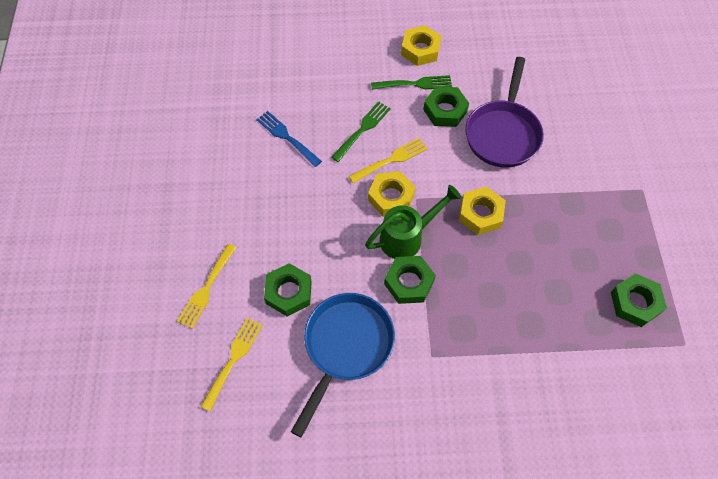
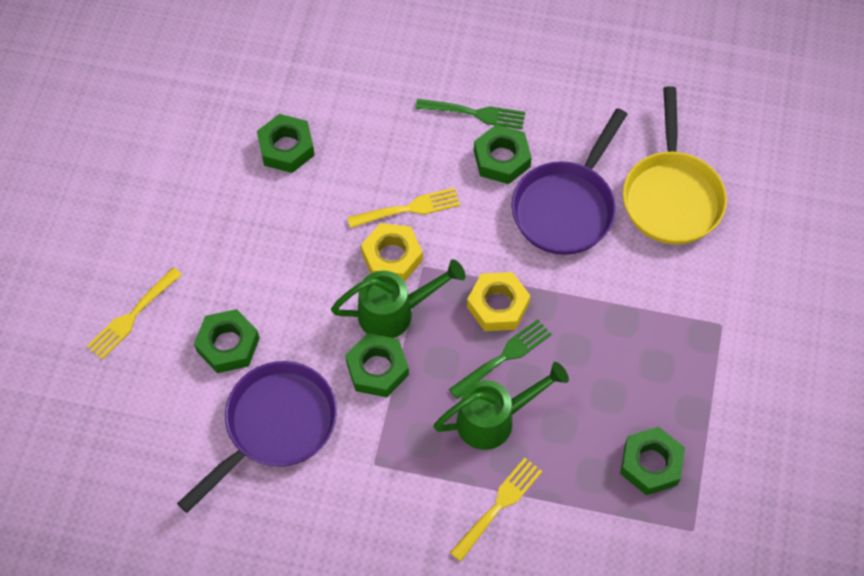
camera: 15 degrees right, 0 degrees up
(233, 359) = (139, 407): yellow fork -> yellow fork (498, 506)
(287, 137) = (286, 148): blue fork -> green nut
(346, 346) = (275, 426): blue pan -> purple pan
(362, 129) = (386, 160): green fork -> green fork (503, 357)
(420, 50) = (499, 67): yellow nut -> none
(510, 298) = (495, 419): none -> green watering can
(572, 110) = (671, 196): none -> yellow pan

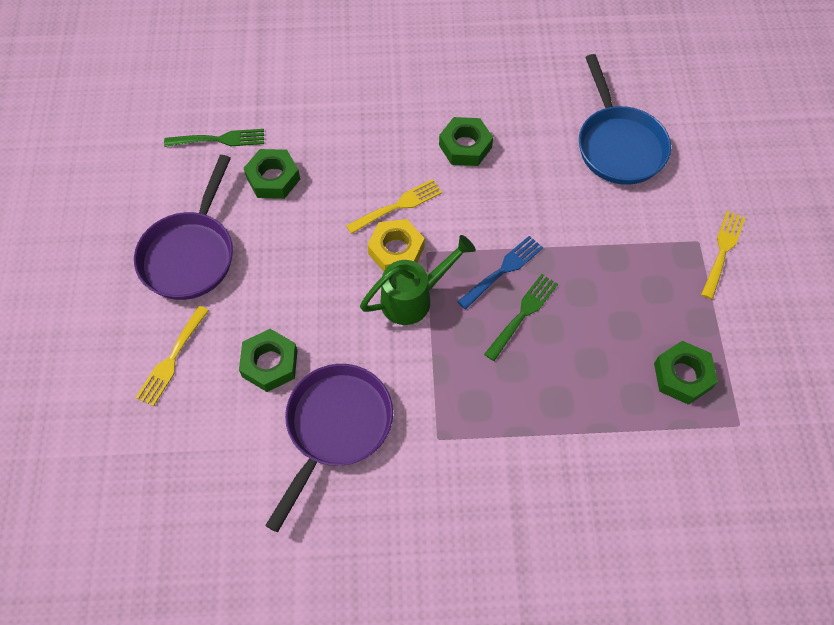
camera: 15 degrees left, 0 degrees up
(377, 369) = (413, 352): green nut -> none
(475, 113) = (430, 114): green fork -> green fork (219, 139)
(495, 419) = (533, 370): green watering can -> none
(498, 305) = (503, 270): yellow nut -> blue fork
(498, 506) = (562, 448): yellow fork -> yellow fork (722, 251)
(566, 207) = (534, 174): purple pan -> purple pan (190, 254)
(671, 196) = (618, 145): yellow pan -> blue pan

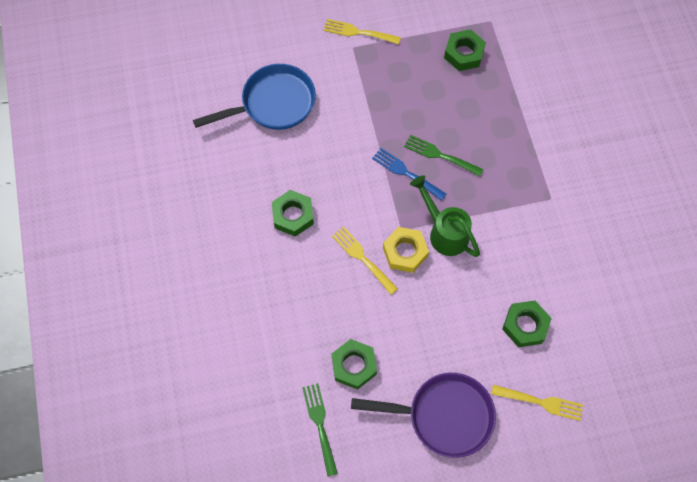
camera: 100 degrees left, 5 degrees up
(336, 427) = (561, 267): purple pan -> none

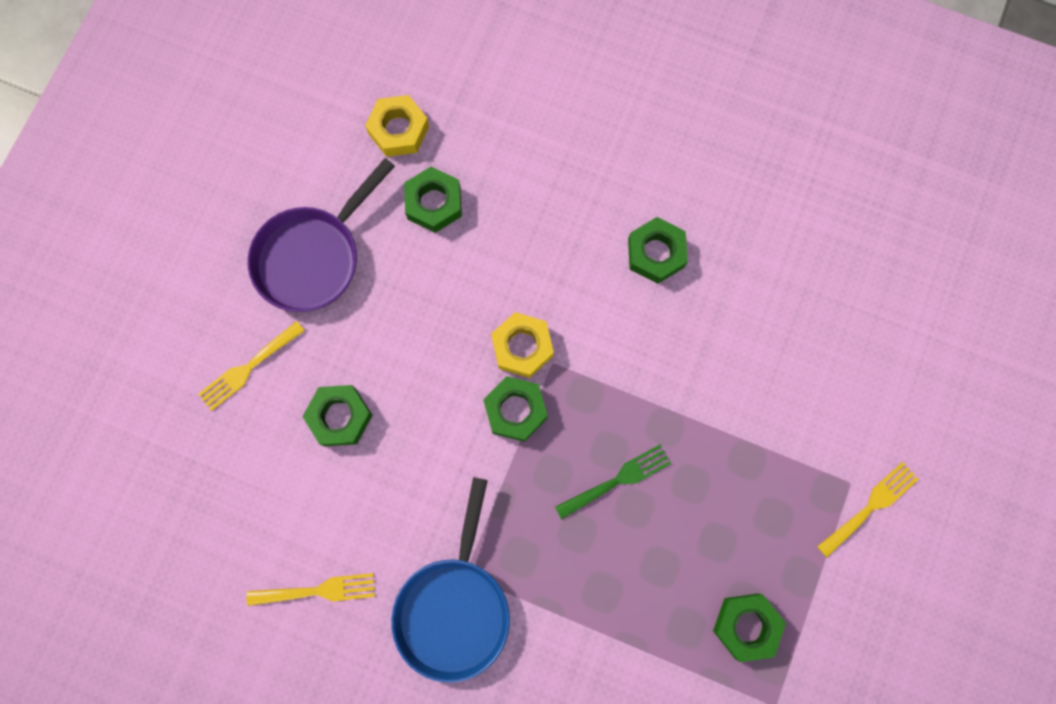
camera: 125 degrees right, 10 degrees up
(273, 103) = (826, 327): blue pan -> blue pan (454, 607)
(320, 425) = (398, 130): green fork -> yellow nut
(362, 258) = (549, 295): yellow fork -> yellow fork (317, 591)
(406, 173) = (622, 421): blue fork -> none
(444, 231) = (515, 410): green watering can -> green nut

